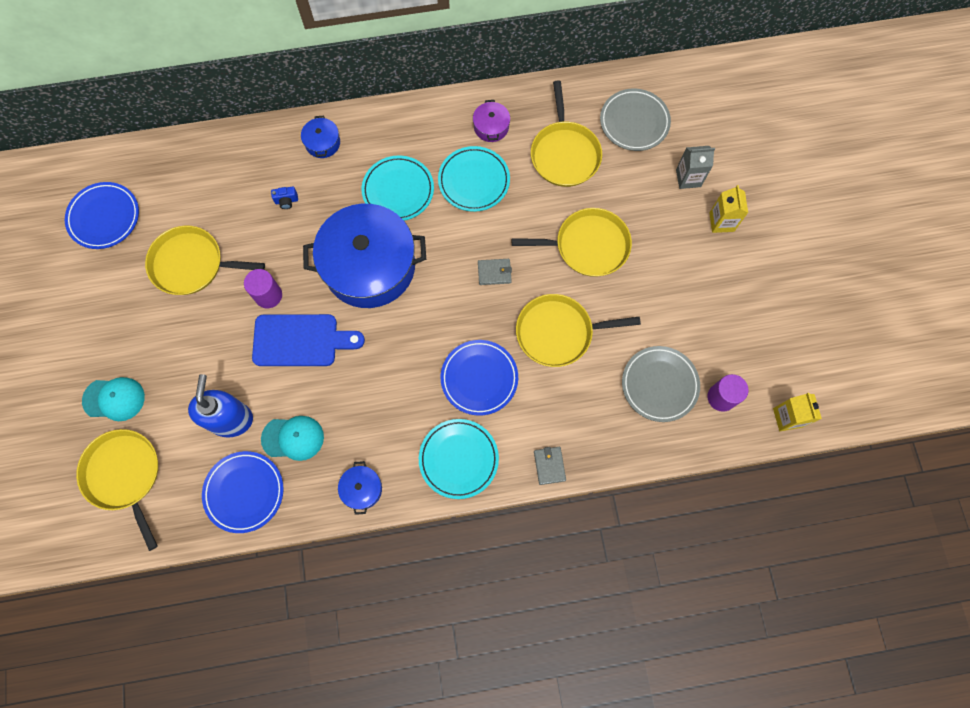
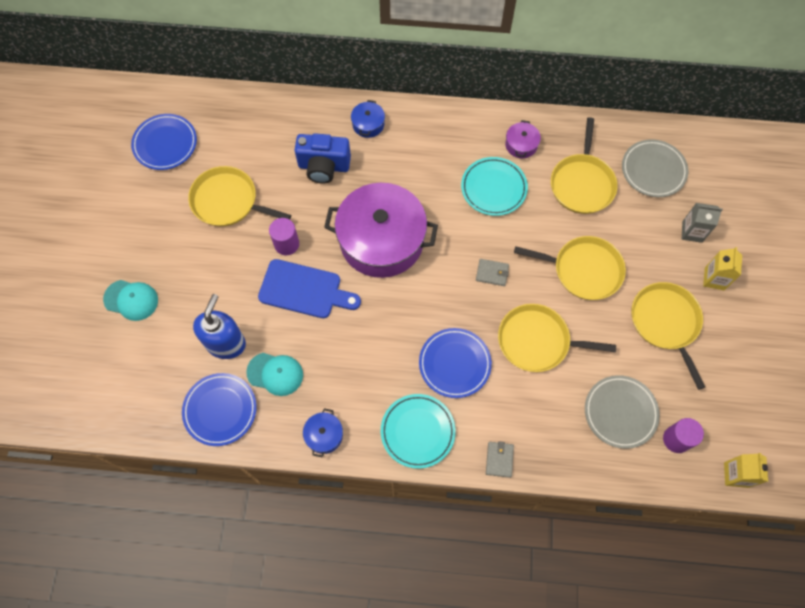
camera: 15 degrees right, 5 degrees down
(124, 475) = (122, 368): yellow pan -> yellow pan (665, 323)
(286, 201) = (324, 167): blue camera -> blue camera, size x2.43
(369, 266) = (381, 240): blue pot -> purple pot
(398, 190) = (424, 180): turquoise plate -> none

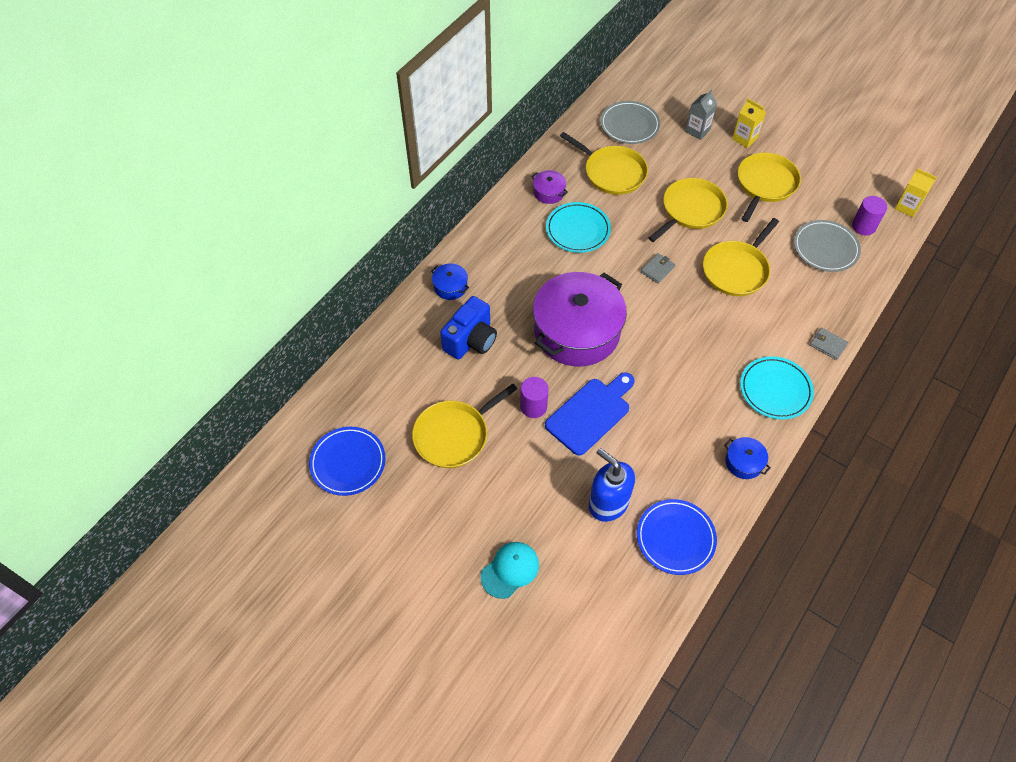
camera: 60 degrees left, 10 degrees down
(275, 374) = (662, 475): turquoise cap -> none
(454, 364) = (726, 334): blue plate -> none
(665, 323) = (765, 184): yellow pan -> yellow pan turned 105 degrees clockwise

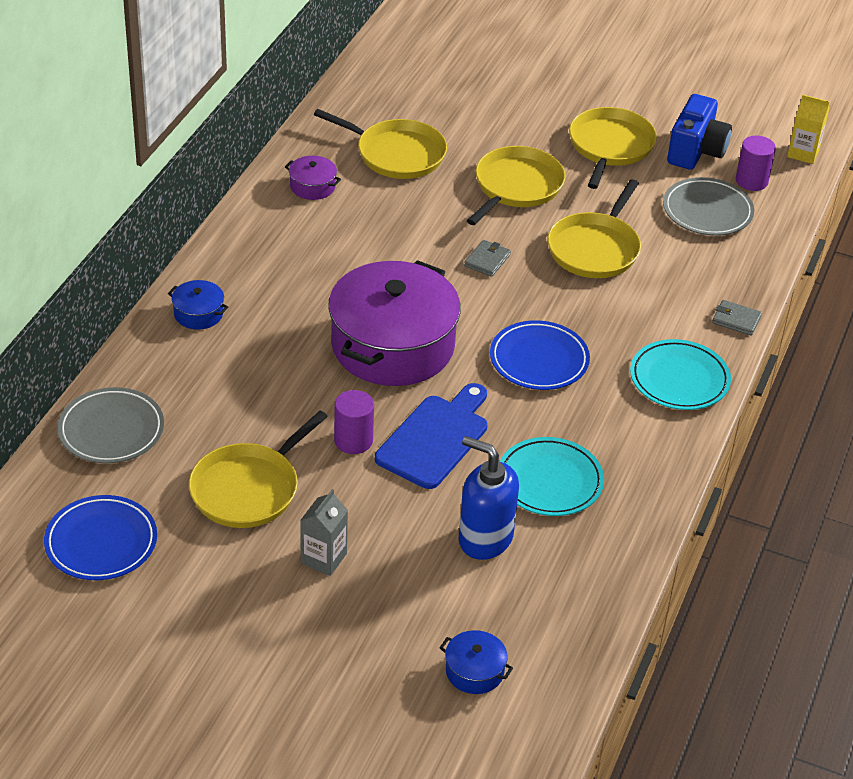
camera: 15 degrees left, 15 degrees down
(471, 340) = (244, 374): blue camera -> blue camera (696, 151)
(510, 570) = (367, 635): turquoise cap -> none
(578, 230) = (364, 226): turquoise plate -> turquoise plate (550, 481)
(629, 125) = (407, 96): grey plate -> grey plate (111, 430)
(675, 538) = (586, 565): blue plate -> blue plate (539, 360)
(697, 131) = (503, 93): grey carton -> grey carton (323, 558)
(744, 139) = (569, 96): yellow carton -> none
(744, 462) = (657, 466): blue pot -> blue pot (474, 671)

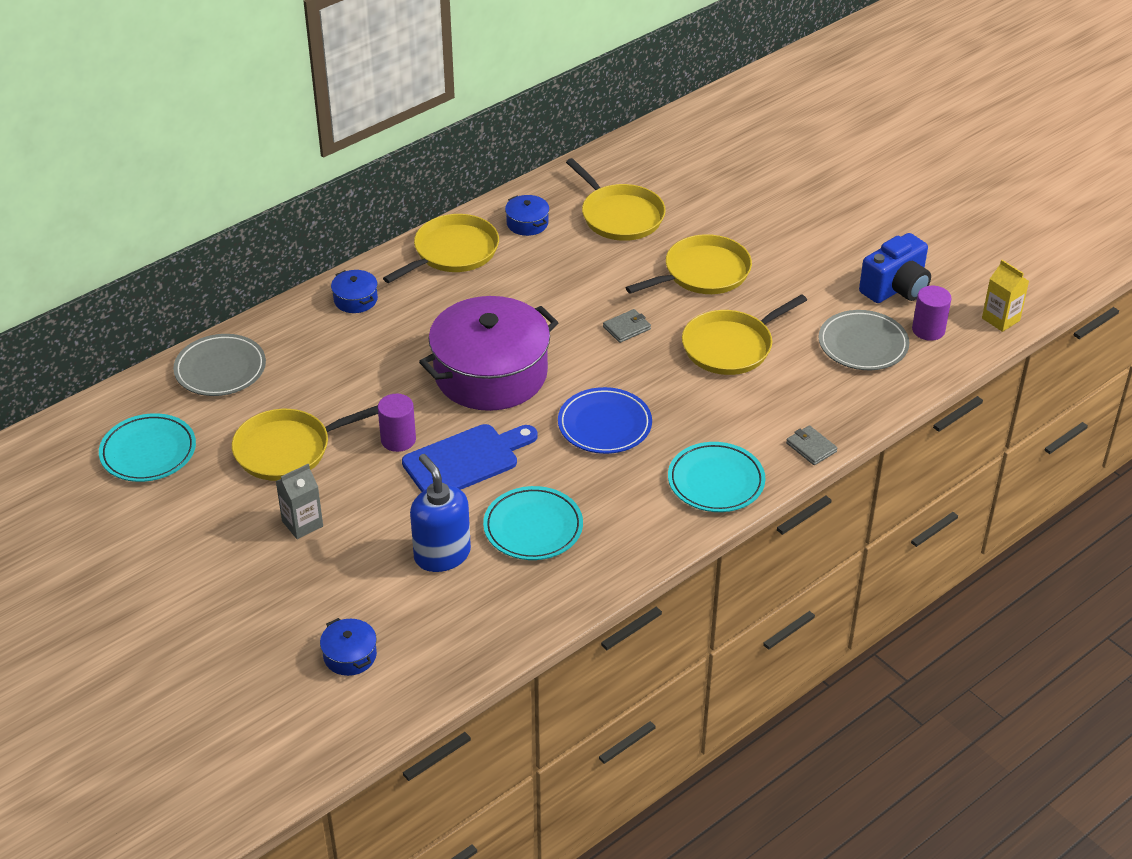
camera: 30 degrees right, 0 degrees up
(101, 542) = (148, 452): blue plate -> turquoise plate
(312, 186) = (527, 223): purple pot -> blue pot
(610, 146) = (817, 262): yellow pan -> yellow pan (452, 252)

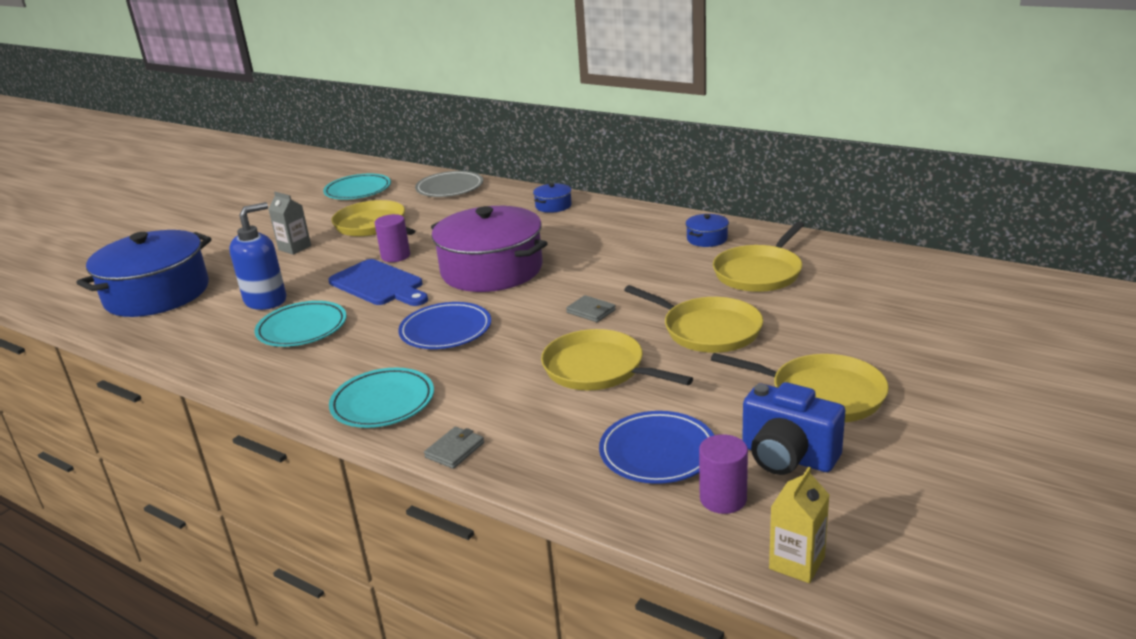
camera: 75 degrees right, 15 degrees down
(350, 655) = (157, 294): blue pot -> blue pot, size x2.48
(452, 252) = (640, 222): yellow pan -> yellow pan (822, 394)
(863, 344) = (658, 452): grey plate -> blue plate

